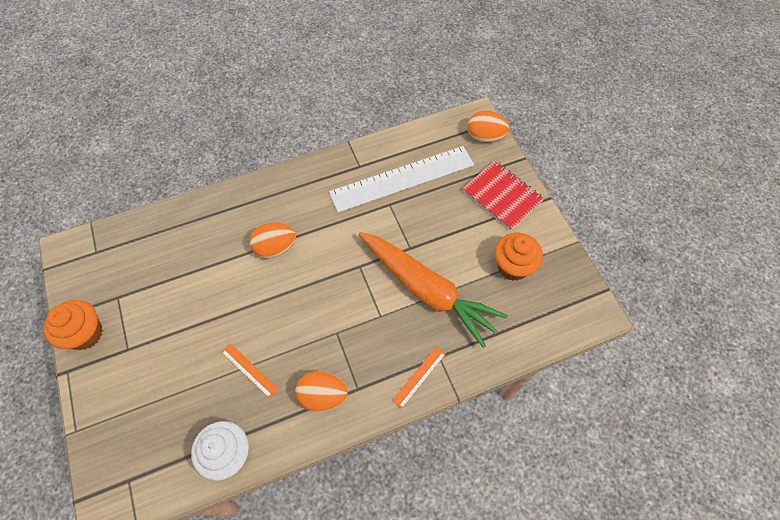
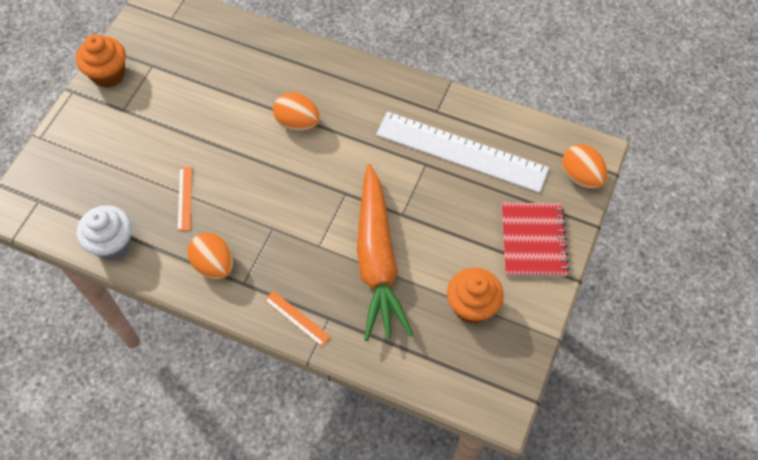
camera: 45 degrees right, 0 degrees up
(419, 377) = (297, 318): orange ruler -> orange ruler turned 45 degrees clockwise

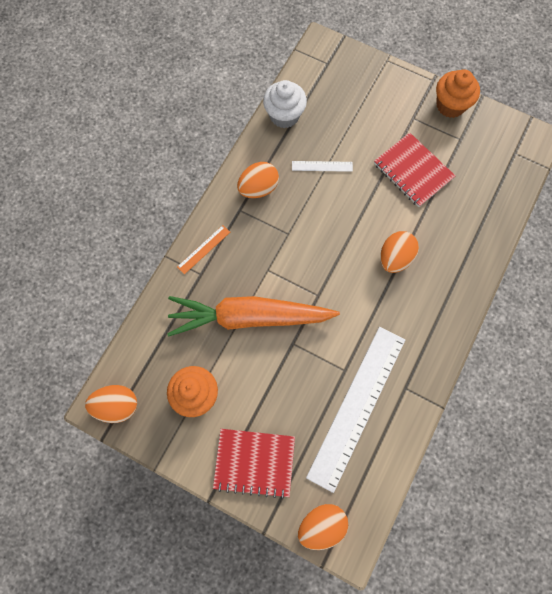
camera: 95 degrees right, 10 degrees up
(185, 198) = (322, 166): orange ruler -> white ruler
(192, 108) = (413, 171): none -> red notebook
(497, 390) = (117, 406): none -> orange egg

